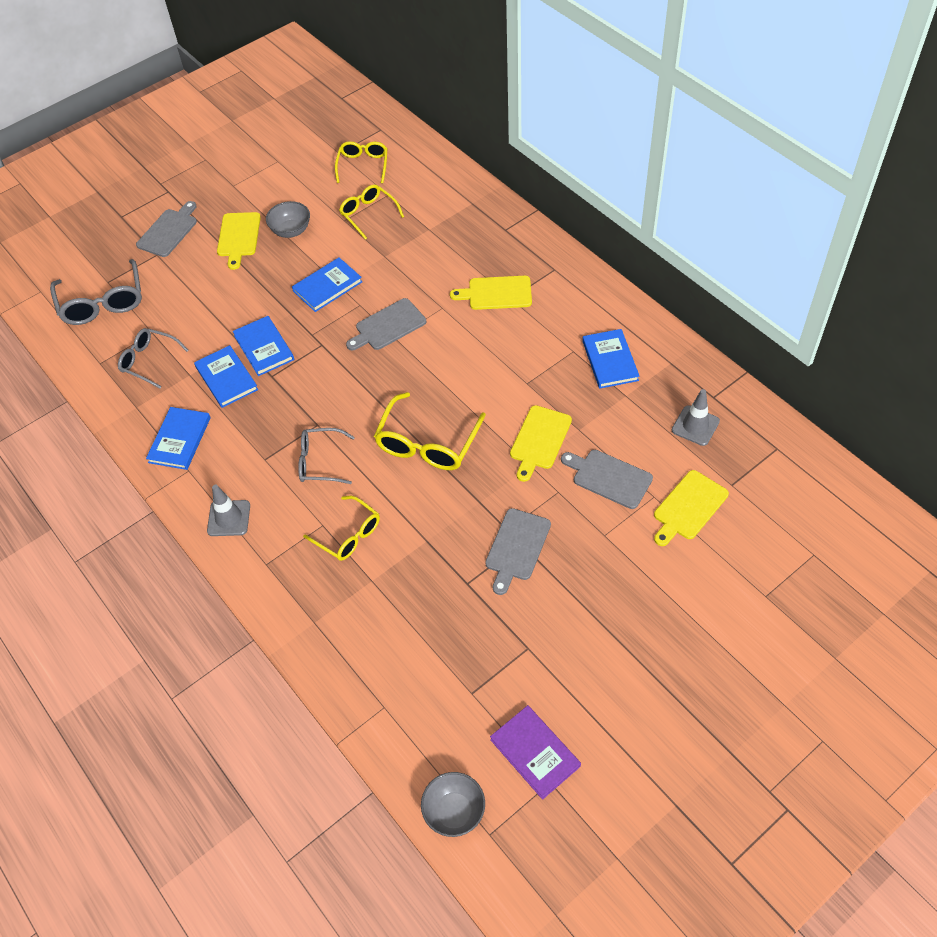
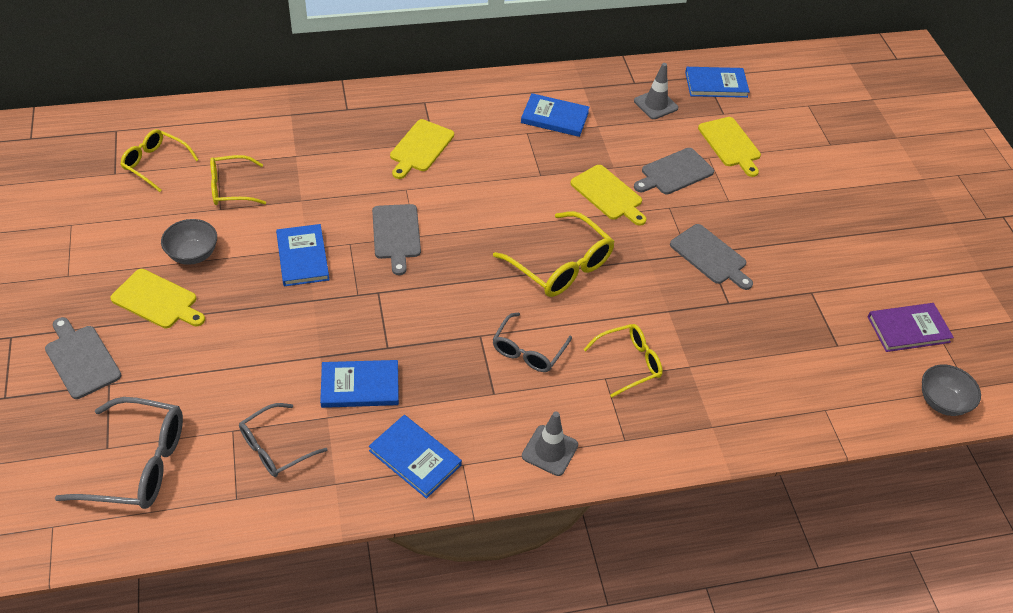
camera: 70 degrees left, 5 degrees down
(264, 347) = (343, 339): blue book -> blue book (716, 84)

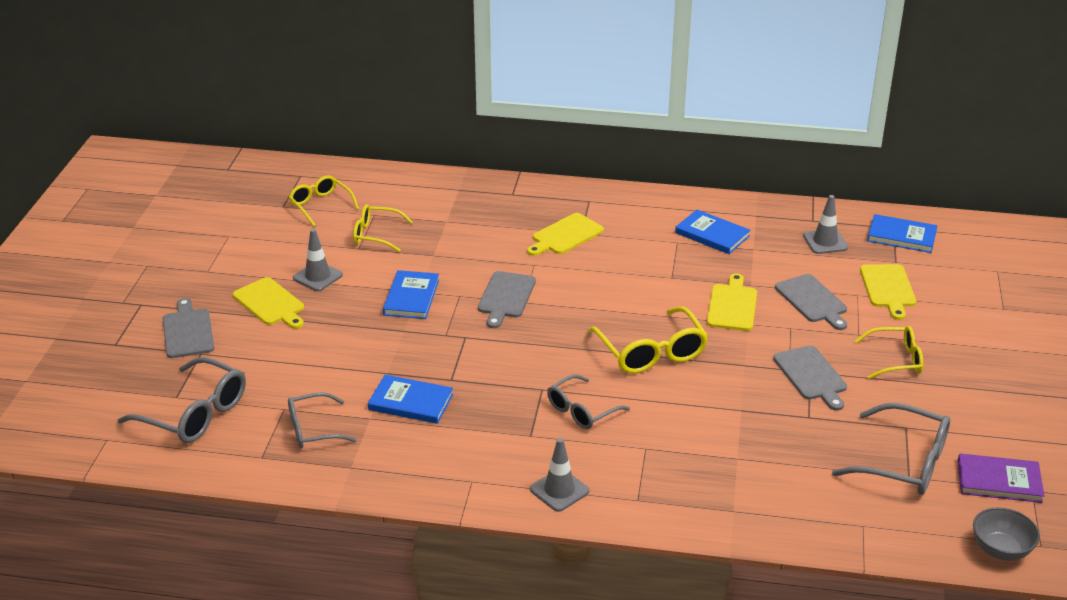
camera: 25 degrees right, 15 degrees down
(193, 254) = (317, 276): grey bowl -> grey traffic cone
(415, 458) = (431, 466): blue book -> none
(608, 194) = (732, 305): yellow cutting board -> yellow cutting board turned 150 degrees counterclockwise
(629, 363) = (676, 442): yellow glasses -> yellow glasses (896, 360)
(674, 173) = (812, 301): grey cutting board -> grey cutting board turned 105 degrees counterclockwise
(827, 331) = (904, 463): none -> grey glasses

